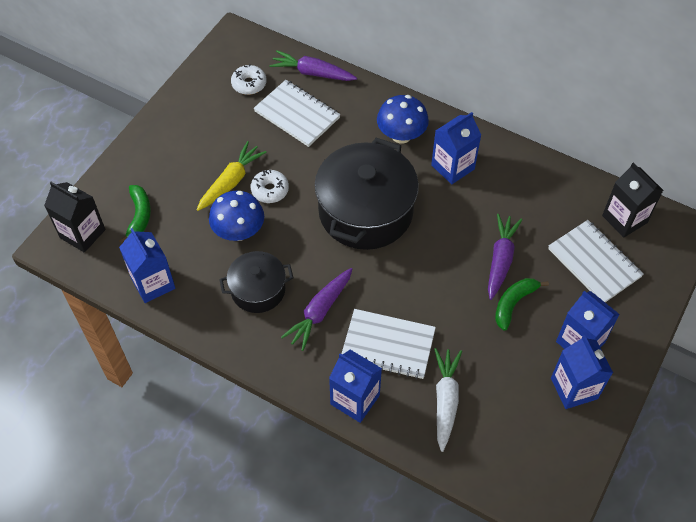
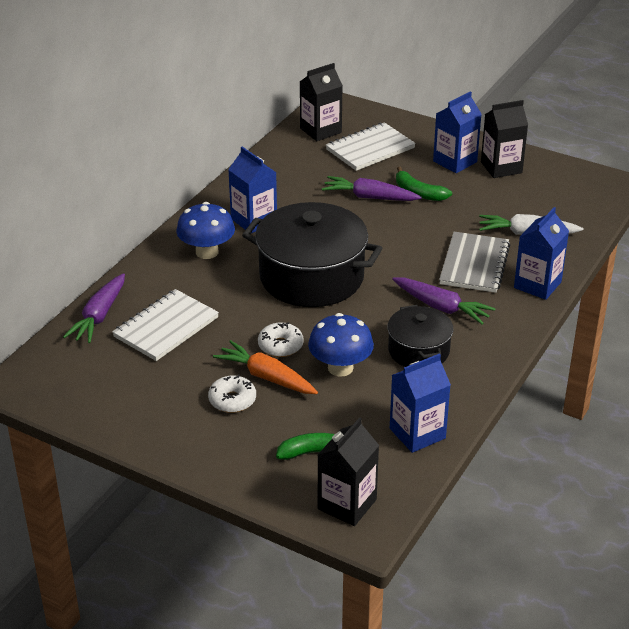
camera: 90 degrees left, 20 degrees down
(231, 182) = (266, 377): yellow carrot -> orange carrot
(249, 84) = (108, 368): white donut -> white donut (232, 400)
(388, 345) = (474, 264): white notebook -> grey notebook
(574, 388) = (501, 167): blue carton -> black carton

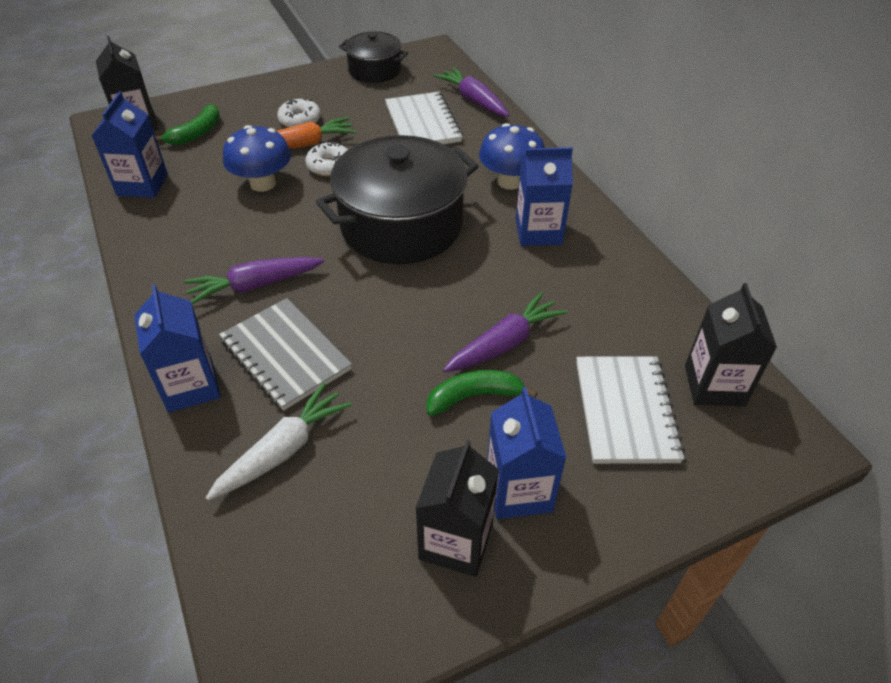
camera: 125 degrees right, 10 degrees up
(418, 350) = (221, 236): black pot -> black pot (374, 70)

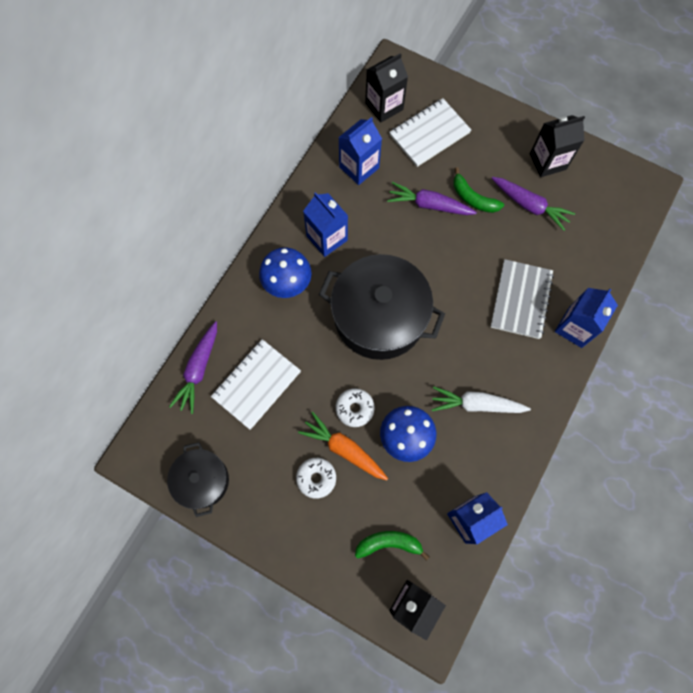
camera: 125 degrees left, 25 degrees up
(255, 285) = (491, 358): purple carrot -> purple carrot (529, 206)
(283, 450) = (568, 256): white carrot -> white carrot (476, 404)
(518, 490) = (506, 153): blue carton -> blue carton (359, 167)

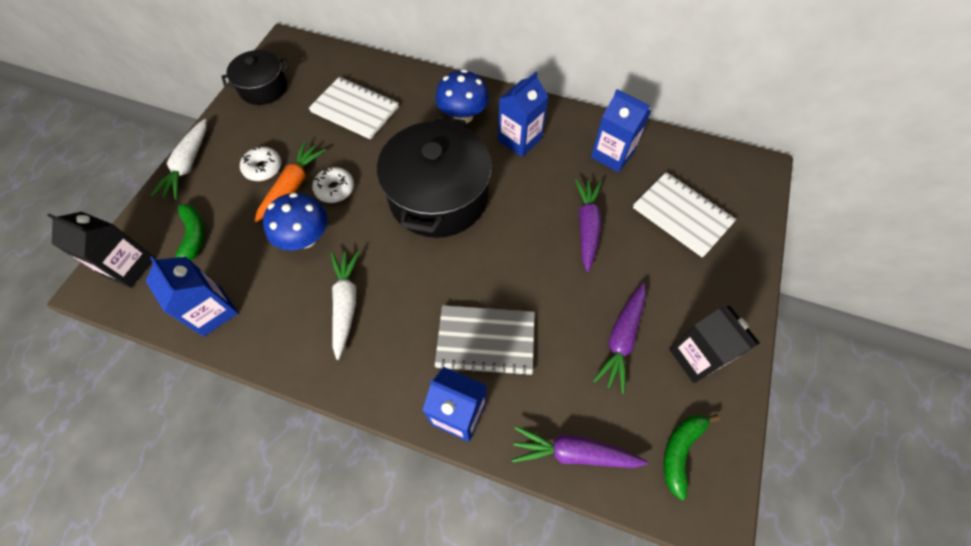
camera: 80 degrees right, 10 degrees down
(199, 369) = (366, 68): purple carrot -> purple carrot (574, 452)
(297, 557) = (188, 165): none -> white carrot
(384, 106) = (699, 167): black carton -> none
(473, 198) = (610, 271): green banana -> green banana (680, 451)

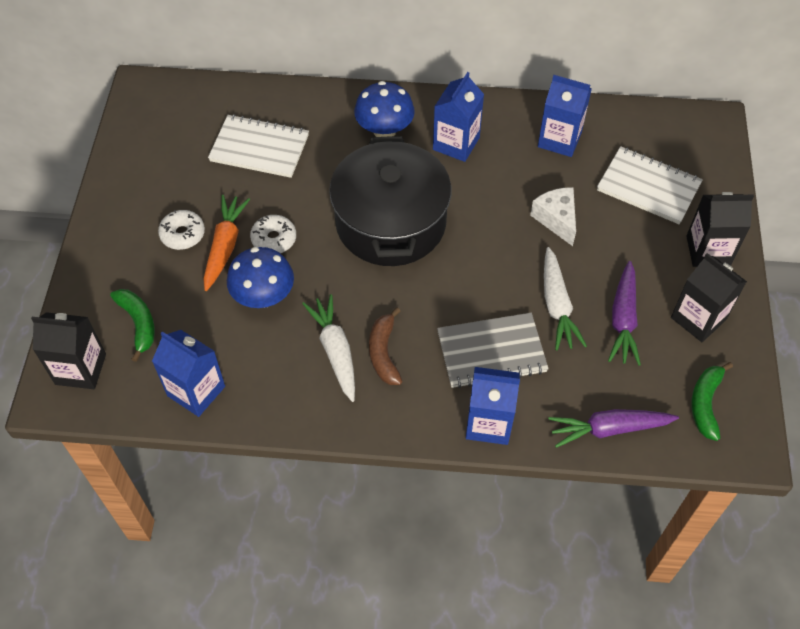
camera: 15 degrees left, 5 degrees down
(188, 165) = (93, 249): white carrot -> white carrot (557, 305)
(263, 88) = (141, 145): black pot -> none
(387, 316) = (384, 353): none -> brown banana
(587, 226) = (556, 219): purple carrot -> white cheese
(724, 290) = (708, 251): none -> black carton

